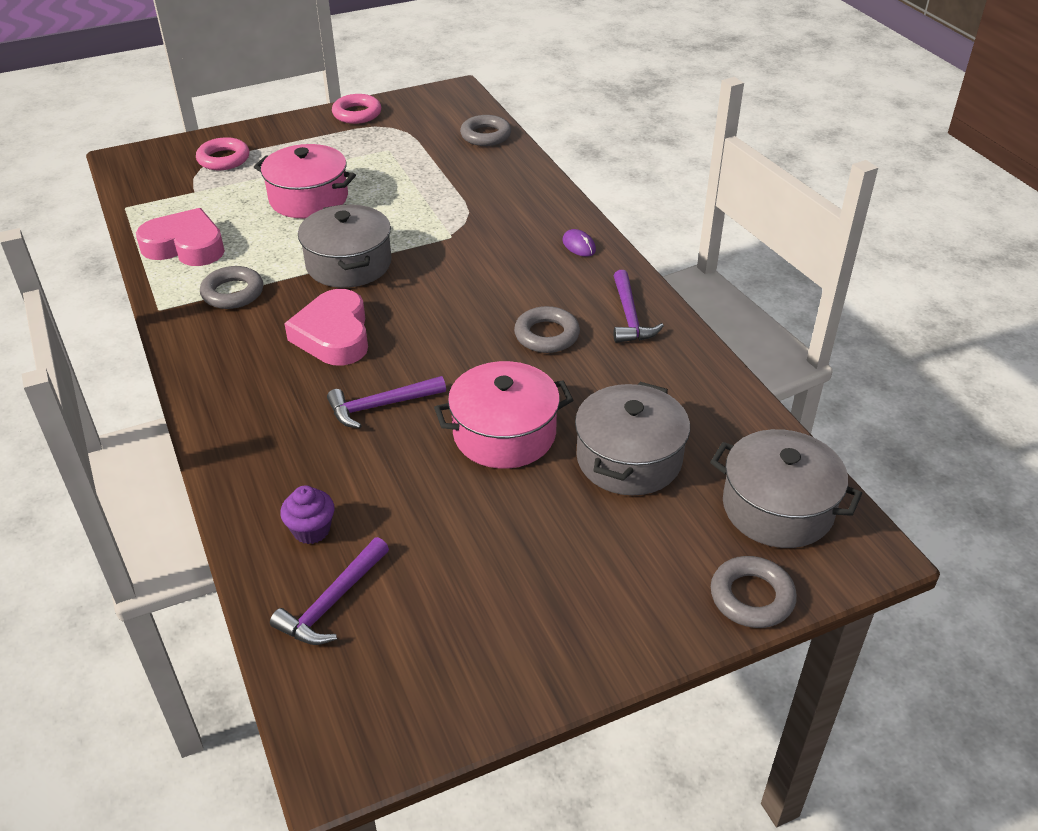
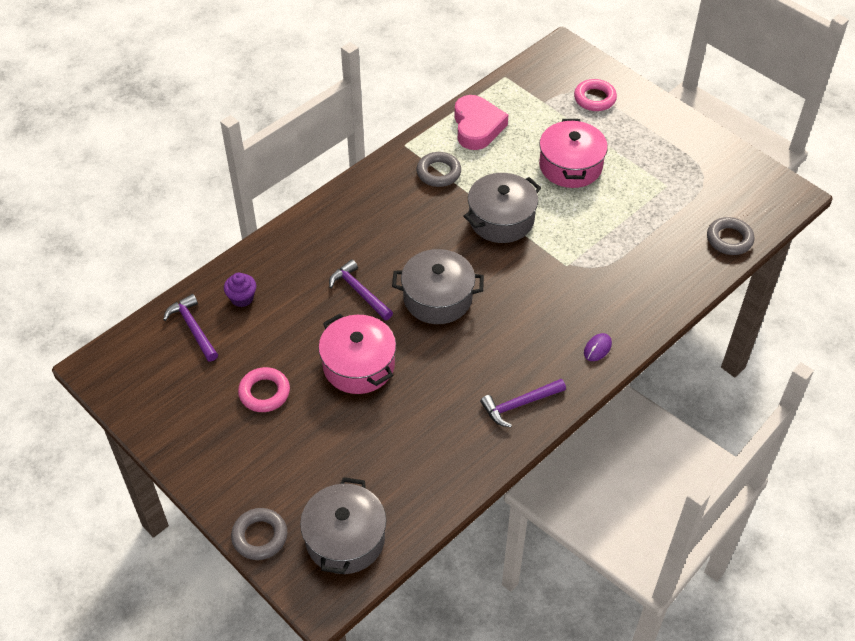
camera: 70 degrees right, 10 degrees up
(332, 602) = (193, 328): purple hammer -> purple hammer turned 45 degrees clockwise
(334, 335) = (418, 242): pink heart -> none
(357, 114) = (710, 146): pink ring -> pink ring (264, 393)
(546, 335) = (473, 359): grey ring -> none
(629, 459) = (361, 441): grey pot -> grey pot (437, 298)

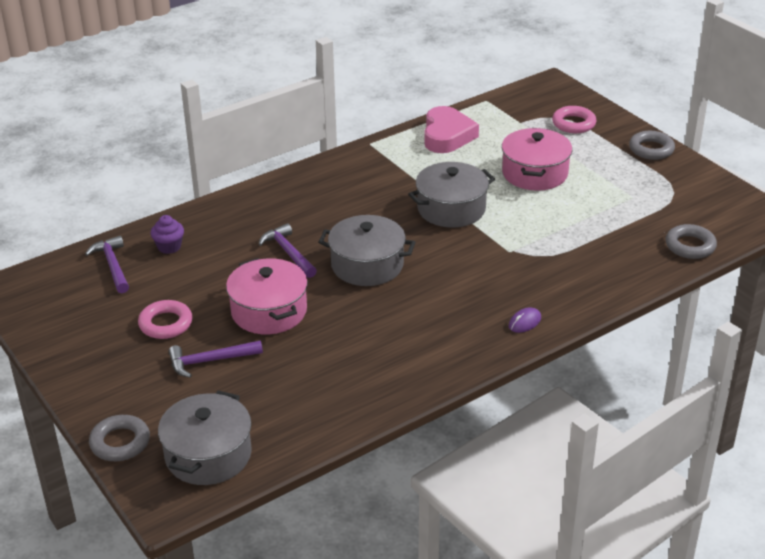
camera: 10 degrees right, 15 degrees down
(438, 172) = (397, 167): grey ring -> grey ring (651, 149)
(519, 405) = (428, 361): purple hammer -> purple hammer (210, 361)

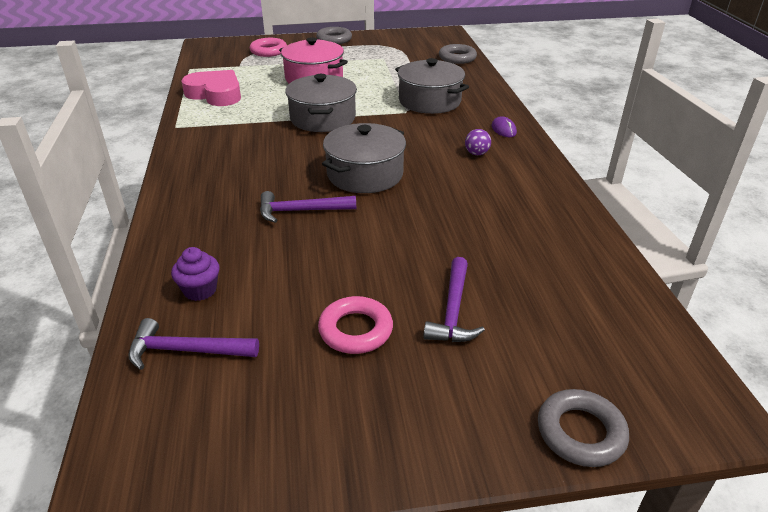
camera: 65 degrees left, 0 degrees up
(208, 455) = (627, 353): grey pot -> grey pot (429, 101)
(269, 311) = (392, 247): pink pot -> none
(457, 317) = (476, 153): none -> purple ball

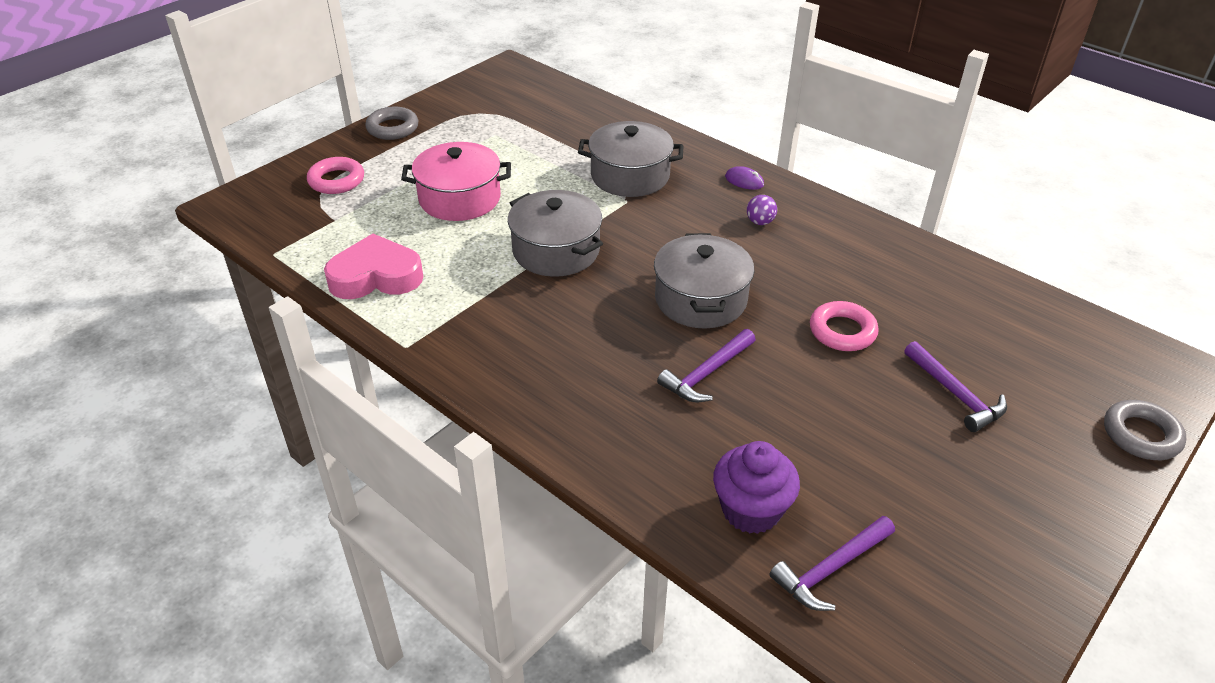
camera: 40 degrees left, 5 degrees up
(200, 290) = (751, 510): purple cupcake -> purple cupcake, size x1.55
(355, 330) = (919, 458): pink ring -> pink ring (842, 331)
(457, 58) = (574, 102): grey ring -> none

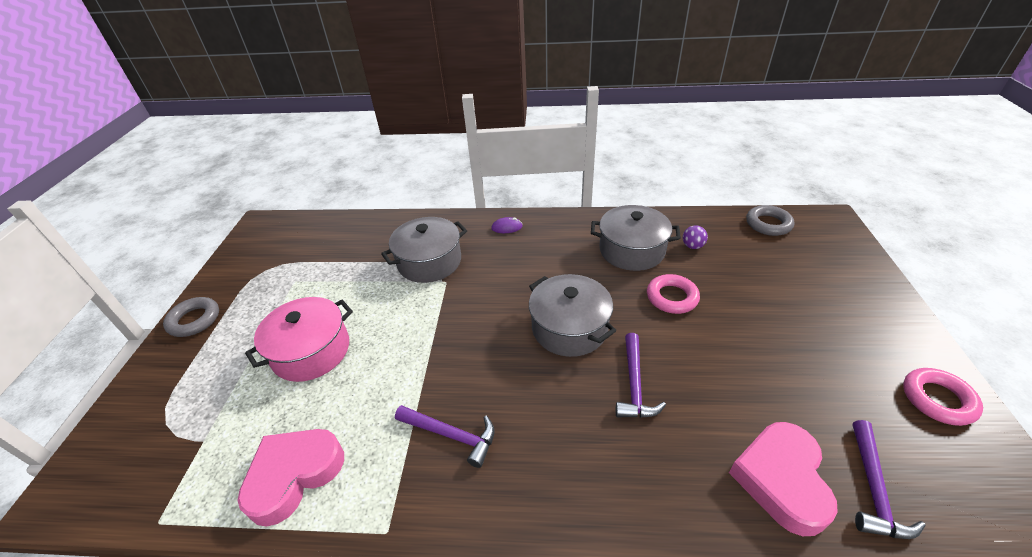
camera: 35 degrees left, 0 degrees up
(336, 180) = (174, 399): pink ring -> pink ring (937, 399)
(556, 251) = (432, 351): grey pot -> grey pot (632, 250)
(751, 510) = (781, 479): purple cupcake -> pink heart
(760, 222) = (545, 250): purple ball -> purple ball (692, 246)
(955, 394) = (771, 301): purple hammer -> purple hammer (451, 435)
(1141, 435) = (868, 268): grey ring -> grey ring (768, 224)

